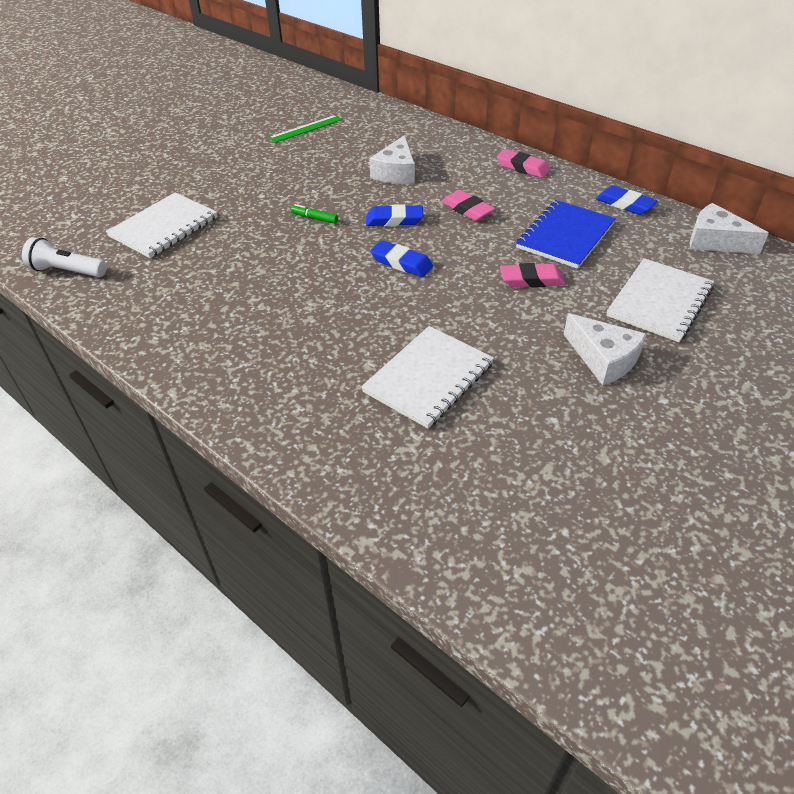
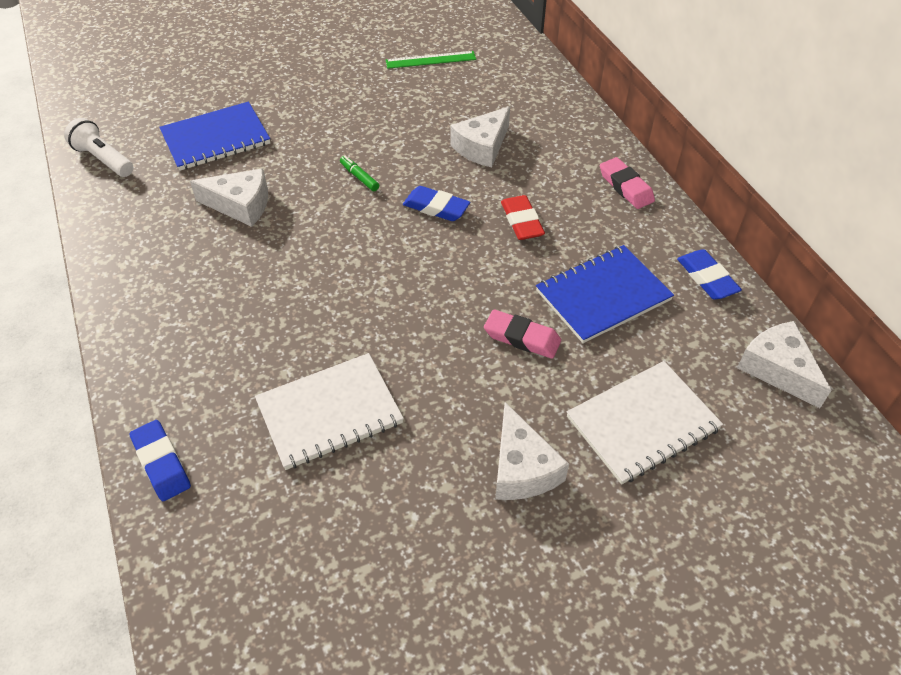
camera: 25 degrees right, 5 degrees up
(164, 227) = (216, 138): white notebook -> blue notebook
(228, 266) = (241, 205): none -> white cheese
(401, 263) = (404, 264): blue eraser -> blue eraser (161, 463)
(467, 209) = (521, 221): pink eraser -> red eraser

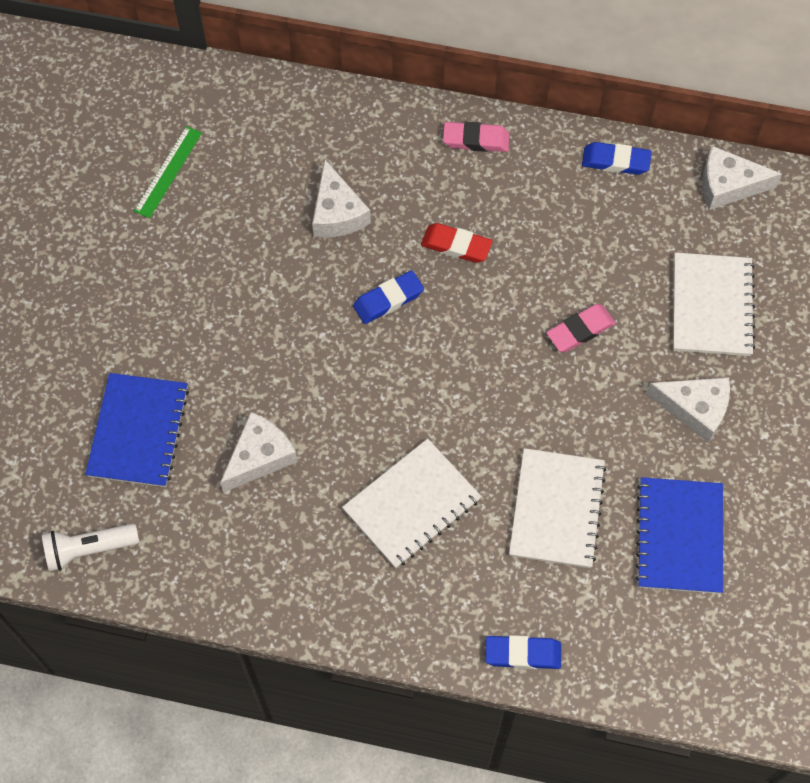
camera: 55 degrees left, 15 degrees up
(262, 310) = (411, 504): none -> white notebook
(359, 177) = (299, 337): green marker -> none
(603, 295) = (580, 245): blue notebook -> blue notebook (679, 536)

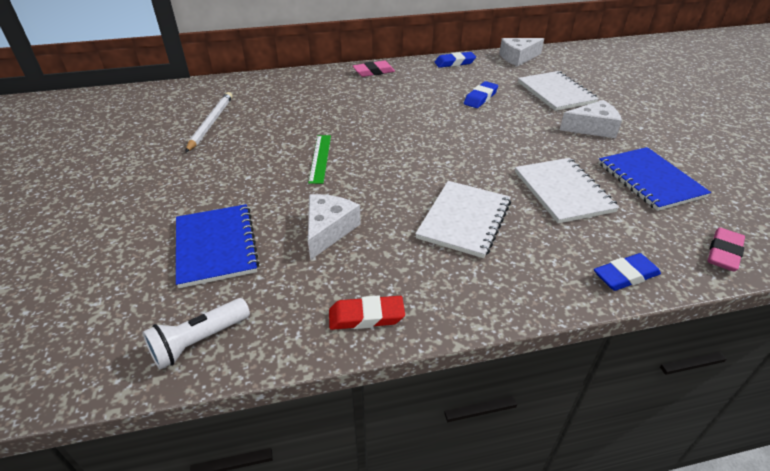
camera: 25 degrees left, 25 degrees down
(168, 171) = (184, 121): green ruler -> green ruler (320, 158)
(199, 190) = (211, 123): none -> white pencil
(337, 213) = (310, 111): white cheese -> none
(388, 300) = (369, 135): blue eraser -> blue eraser (480, 98)
(456, 245) = (394, 106): red eraser -> red eraser (366, 316)
(580, 330) = (496, 117): pink eraser -> pink eraser (723, 253)

